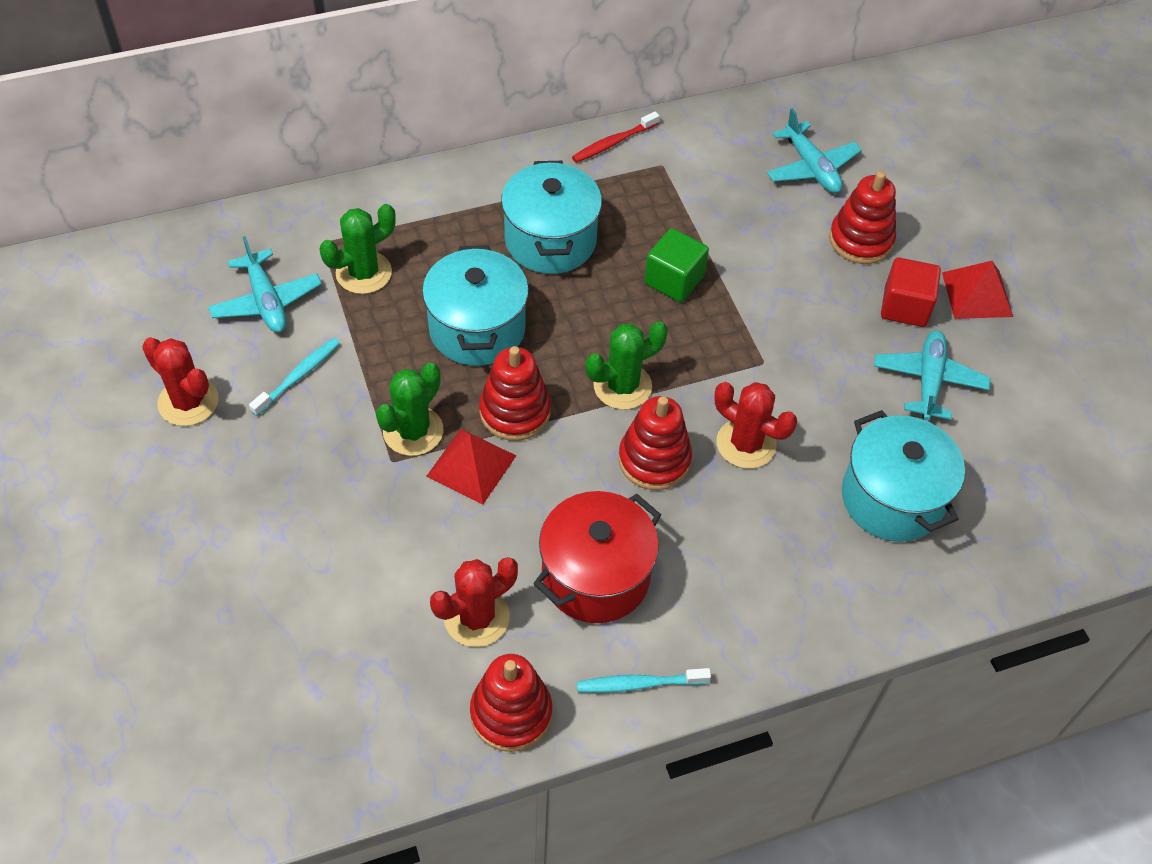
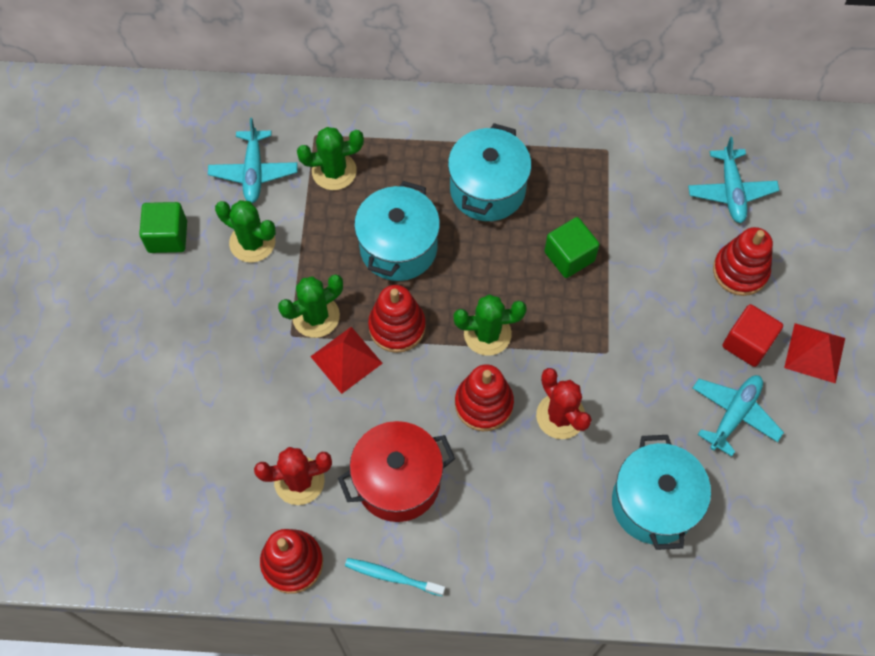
camera: 25 degrees right, 10 degrees up
(188, 402) = (167, 236): red cactus -> green cube
(298, 376) = (252, 242): turquoise toothbrush -> green cactus
(613, 143) = (576, 117): red toothbrush -> none

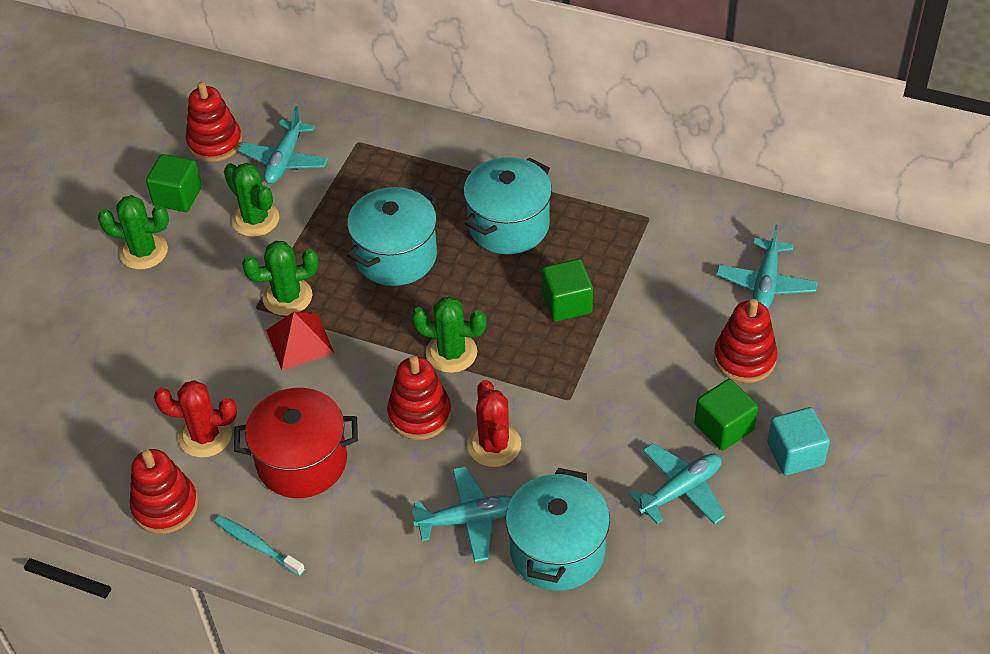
camera: 20 degrees right, 15 degrees down
(334, 171) = (362, 176): green cactus -> green cactus (143, 251)
(397, 327) = (363, 325): red stacking toy -> red stacking toy (215, 143)
(566, 496) = (468, 520): none -> turquoise plane
(747, 343) = (724, 427): red cube -> green cube
(814, 352) = (795, 454): red pyramid -> turquoise cube

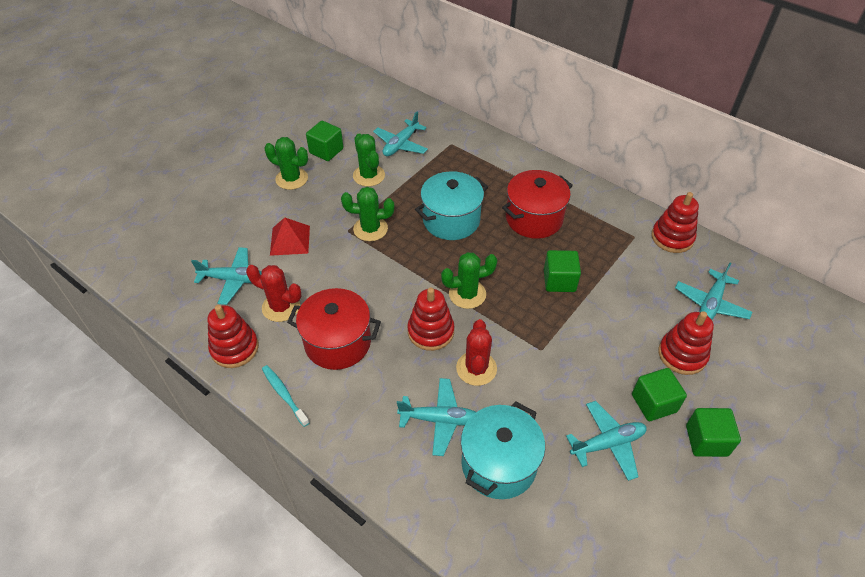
camera: 15 degrees right, 0 degrees up
(122, 417) = (233, 280): none -> turquoise plane
(215, 143) = (362, 125): red stacking toy -> red stacking toy (672, 238)
(300, 341) = (367, 260): red pyramid -> red pyramid (290, 240)
(451, 353) = (467, 294): green cactus -> green cactus turned 45 degrees counterclockwise
(508, 225) = (534, 218): turquoise pot -> red pot
(795, 454) = (706, 440): turquoise cube -> green cube

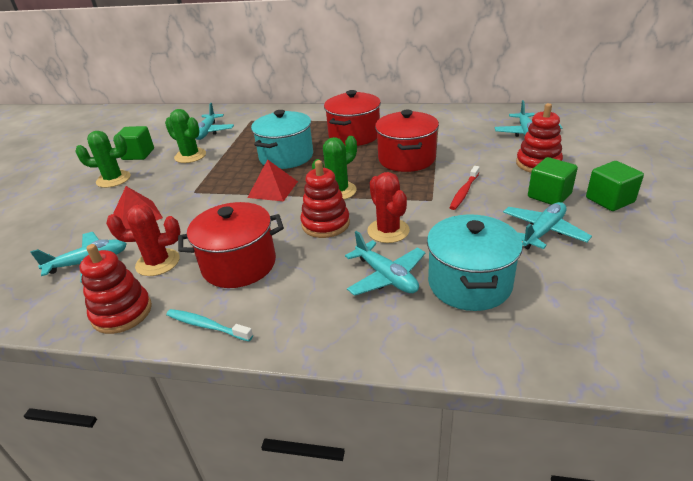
camera: 25 degrees left, 15 degrees down
(370, 229) = (216, 184): green cactus -> none
(413, 262) = (273, 189): none -> red pyramid
(439, 419) = (386, 277): turquoise plane -> turquoise plane turned 75 degrees clockwise
(559, 281) = (406, 159): green cube -> red pot
(578, 355) = (464, 192): none -> red toothbrush
(672, 238) = (464, 113): red stacking toy -> none

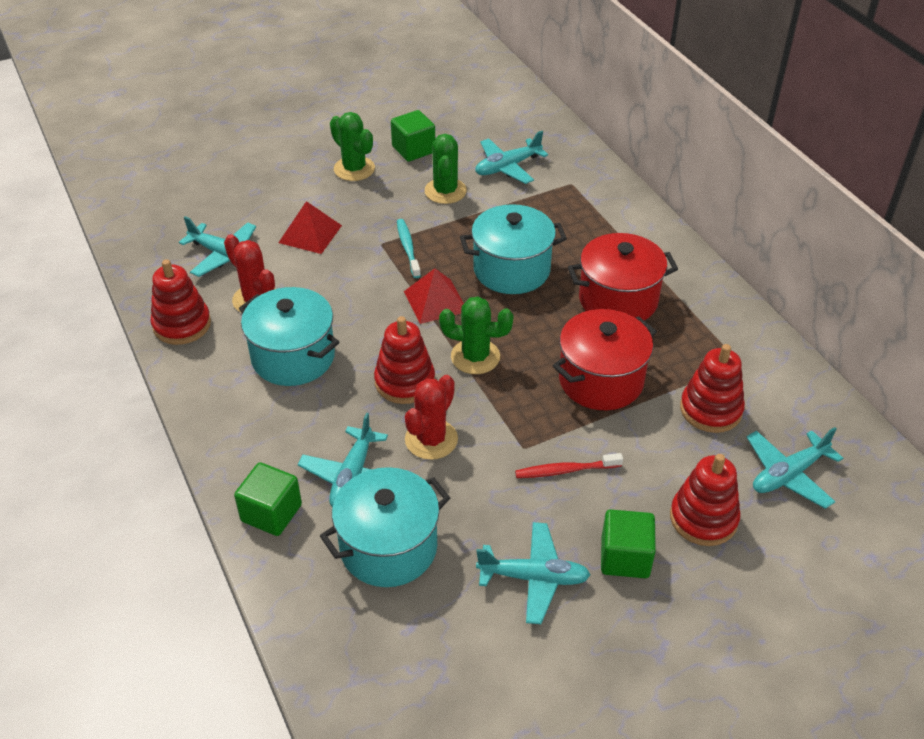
camera: 50 degrees right, 10 degrees up
(207, 326) = (203, 389): turquoise toothbrush -> turquoise toothbrush (408, 248)
(239, 264) = (293, 357): red pot -> turquoise pot
(462, 137) = (710, 409): none -> red stacking toy
(609, 200) = (664, 624): green cube -> green cube (271, 513)

